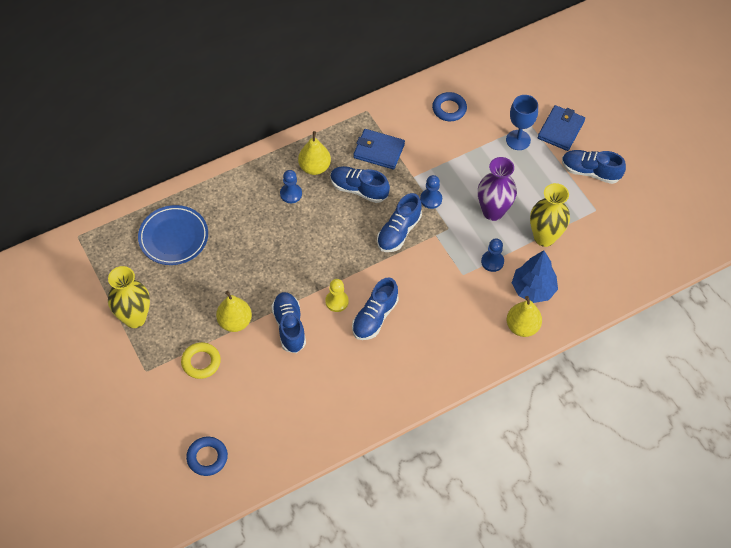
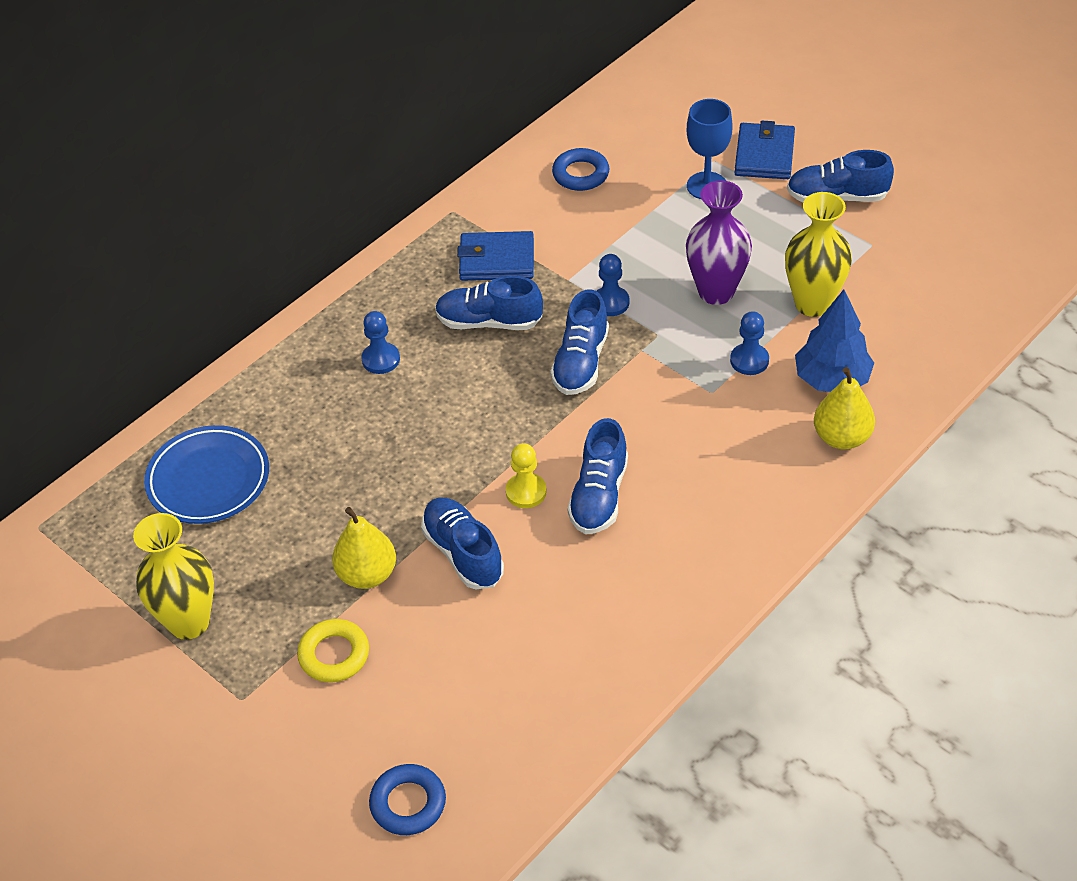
camera: 15 degrees left, 10 degrees down
(314, 167) = (403, 311): yellow pear -> none

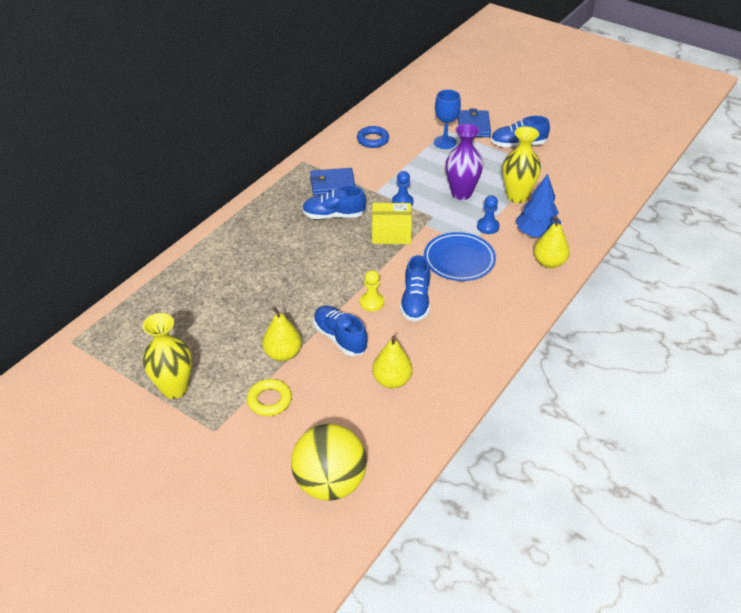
camera: 10 degrees left, 5 degrees down
(208, 479) = (176, 308): blue plate -> blue plate (459, 260)
(381, 359) = (273, 238): blue pawn -> none
(408, 803) = (330, 483): blue ring -> yellow ball
(535, 636) = (392, 380): none -> yellow pear
(581, 362) = (391, 233): blue shoe -> yellow box

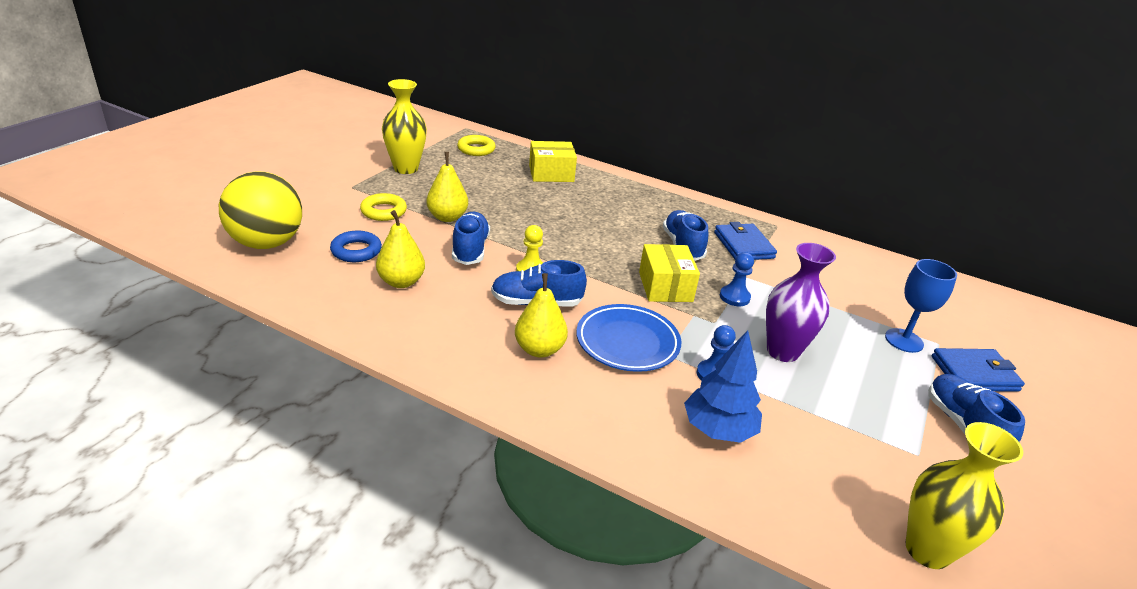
camera: 80 degrees right, 10 degrees down
(133, 333) = (476, 149): none -> yellow ring
(198, 280) = (551, 173): none -> yellow box
(340, 338) = (470, 249): blue shoe -> blue shoe turned 45 degrees counterclockwise
(373, 140) = (860, 276): blue ring -> blue ring (356, 251)
(517, 196) = (808, 413): yellow vase -> yellow vase (927, 550)
(549, 262) = (648, 439): yellow pear -> yellow pear (539, 349)

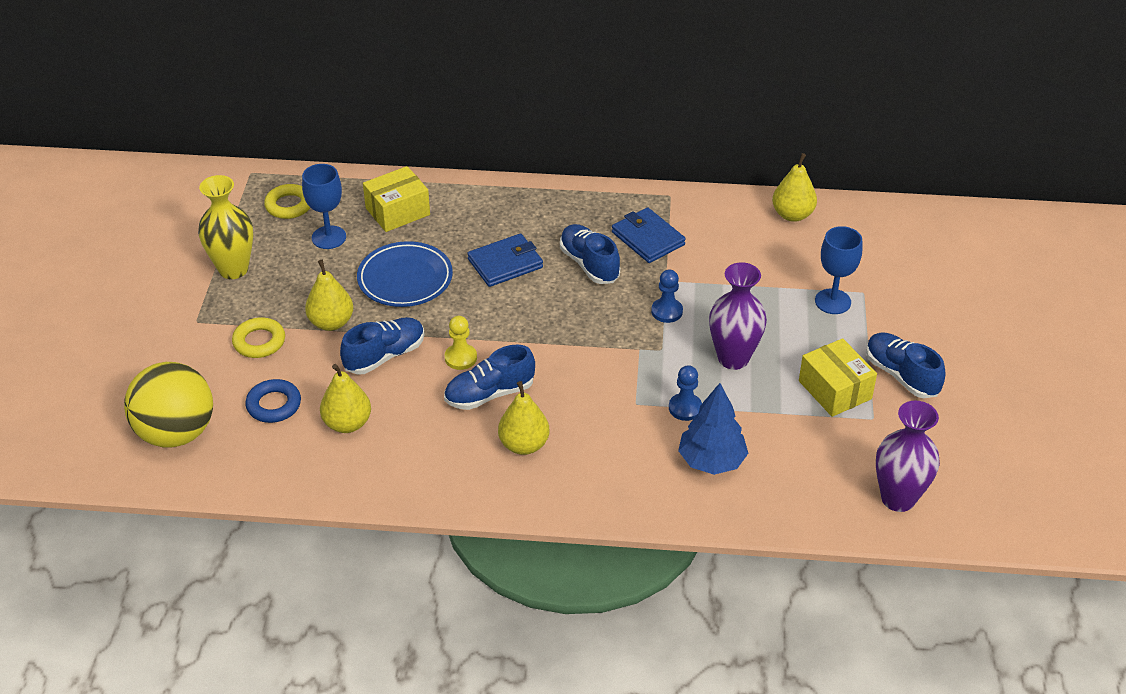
camera: 20 degrees left, 10 degrees up
(470, 249) = (384, 356): blue shoe -> blue shoe turned 75 degrees clockwise
(489, 172) = (329, 237): none -> blue goblet
(627, 342) = (596, 404): blue plate -> blue plate (405, 279)
(665, 287) = (597, 325): yellow box -> yellow box (834, 390)
(885, 268) = (792, 215): none -> yellow pear
(927, 550) = (898, 498): yellow vase -> purple vase
(974, 374) = (899, 315): blue wallet -> blue wallet (505, 263)

